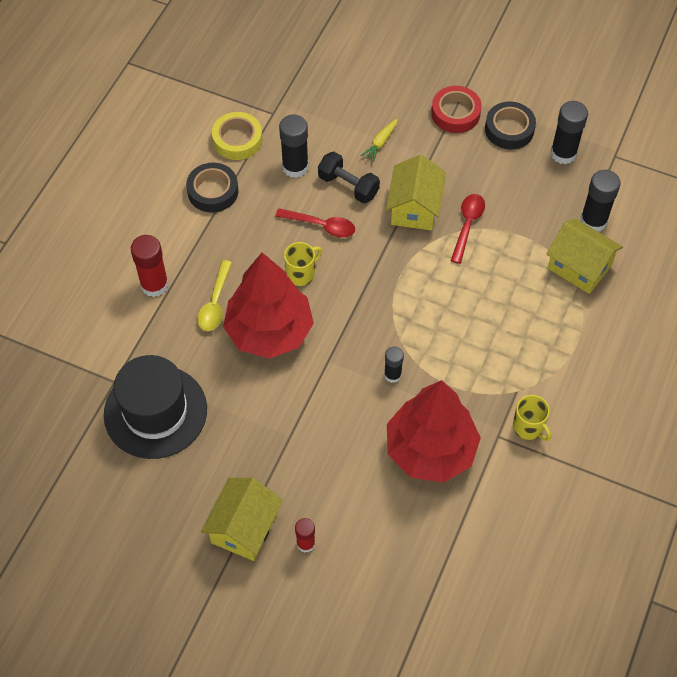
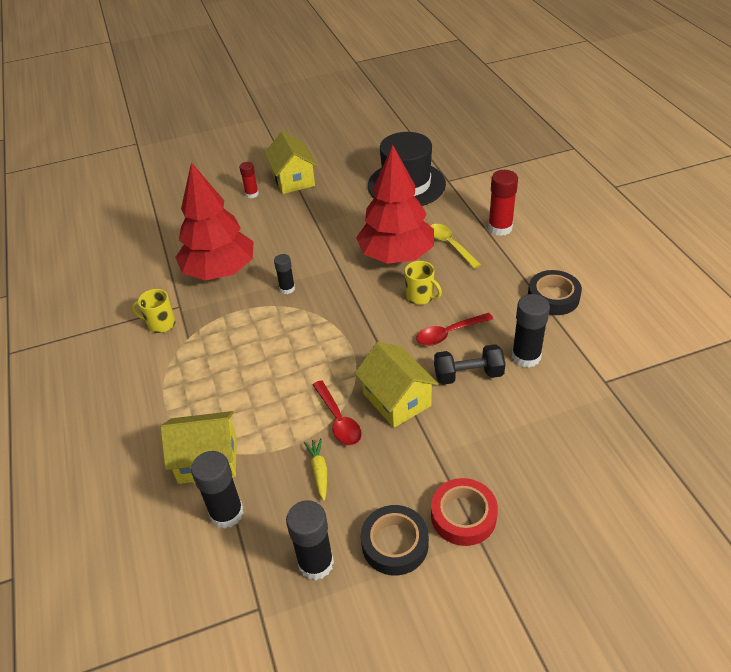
camera: 140 degrees right, 15 degrees down
(237, 140) = (595, 341): yellow tape -> none
(301, 274) = (420, 297): yellow mug -> yellow mug turned 60 degrees counterclockwise
(380, 143) = (490, 429): yellow carrot -> yellow carrot (319, 471)

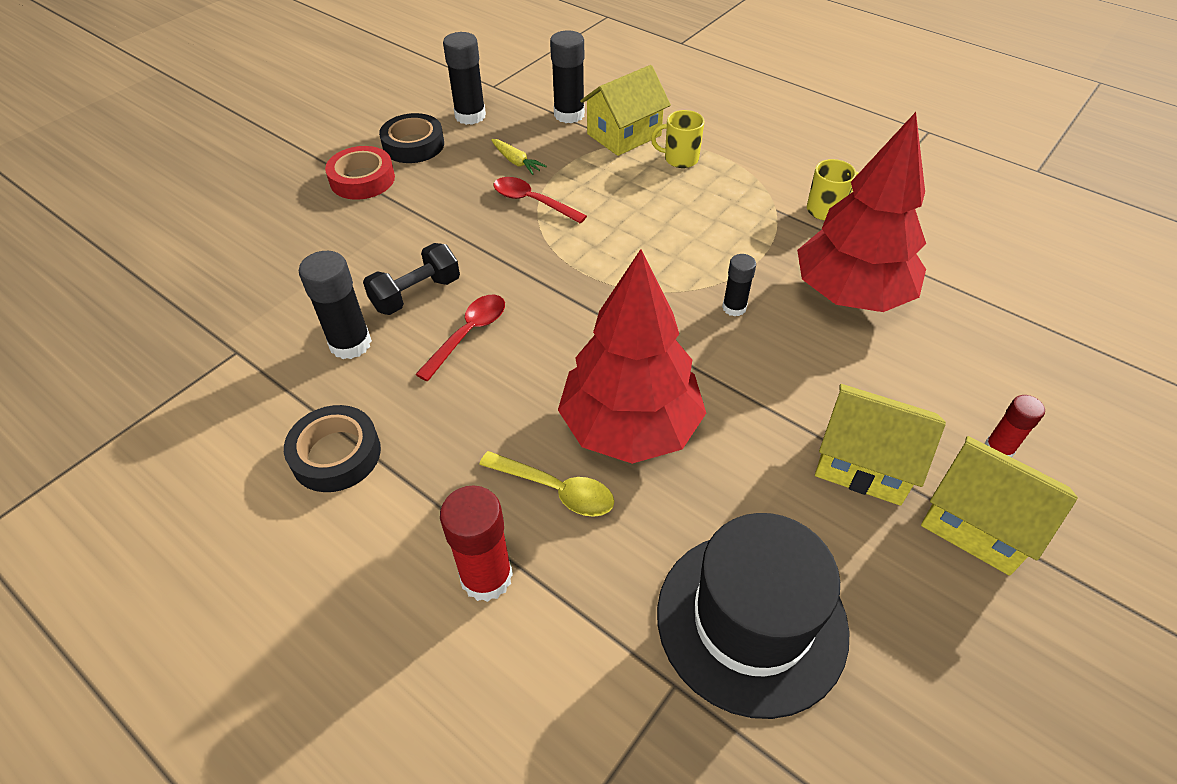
camera: 145 degrees right, 5 degrees up
(397, 399) = (484, 240): yellow house -> yellow house (864, 463)
(420, 297) = (541, 371): yellow mug -> yellow mug (680, 159)

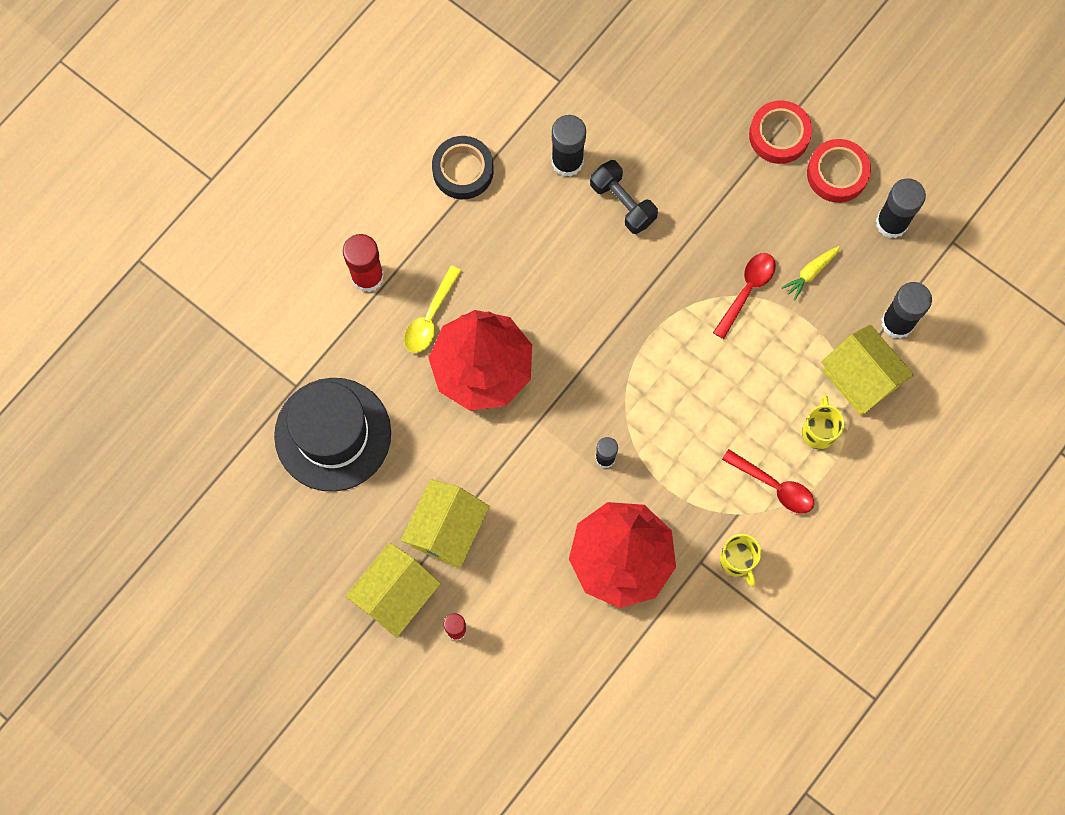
camera: 90 degrees right, 25 degrees up
(413, 145) = (837, 173): black tape -> red tape
(468, 334) = (576, 248): red spoon -> red spoon (774, 486)

